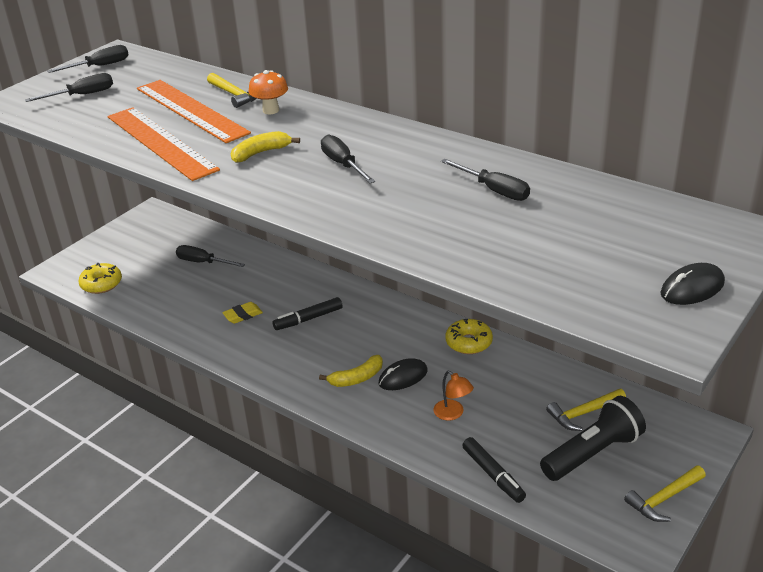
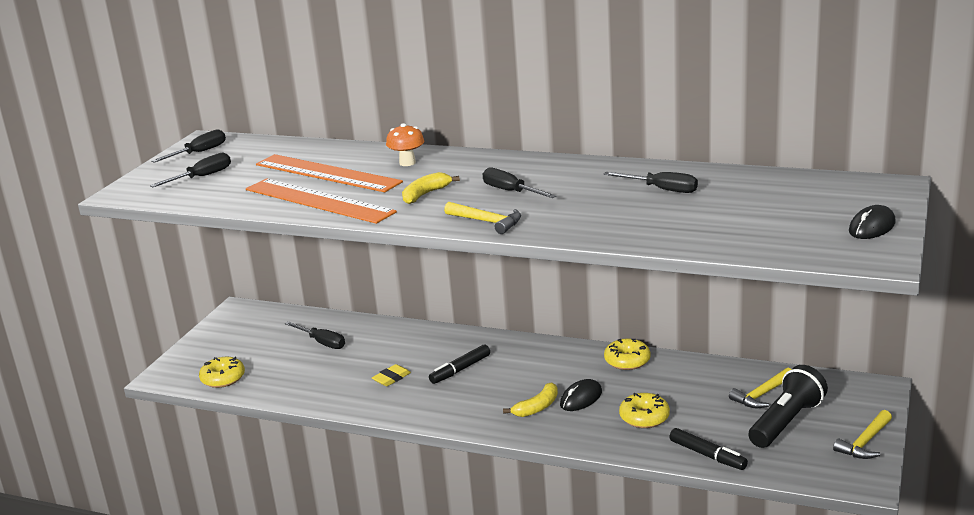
camera: 15 degrees left, 10 degrees down
(203, 262) = (322, 342): black screwdriver -> black screwdriver turned 150 degrees counterclockwise
(235, 95) = (361, 156): yellow hammer -> yellow hammer (487, 222)
(453, 414) = (644, 417): orange lamp -> yellow donut

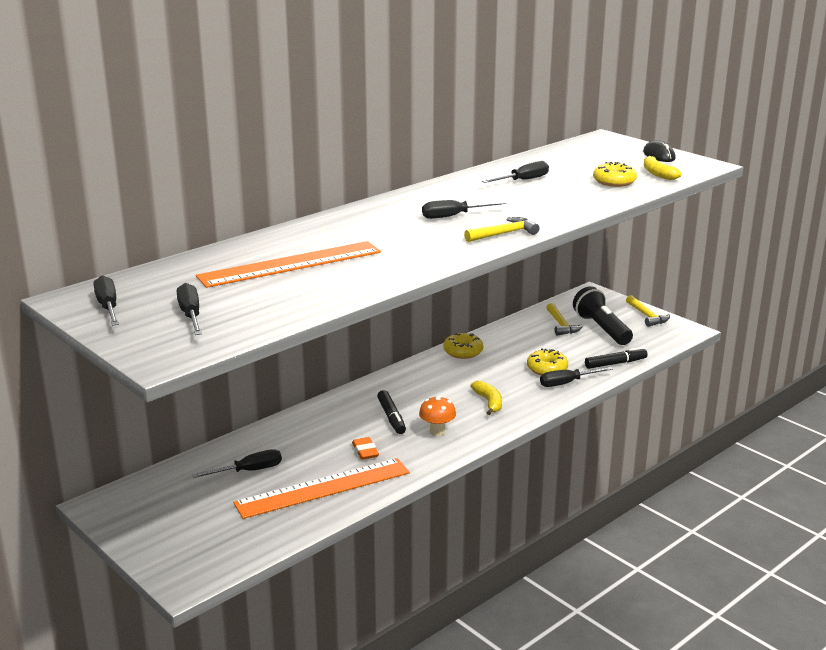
camera: 65 degrees left, 0 degrees up
(223, 378) = (244, 543): yellow donut -> yellow donut (614, 182)
(318, 200) = (355, 278): orange ruler -> orange ruler (323, 488)
(391, 378) = (365, 451): yellow eraser -> orange eraser
(407, 163) = (323, 234): orange mushroom -> orange mushroom (437, 432)
(425, 194) = (411, 241): yellow banana -> yellow banana (658, 174)
(581, 398) = (495, 383): black mouse -> none
(626, 438) = (567, 383): none -> black screwdriver

